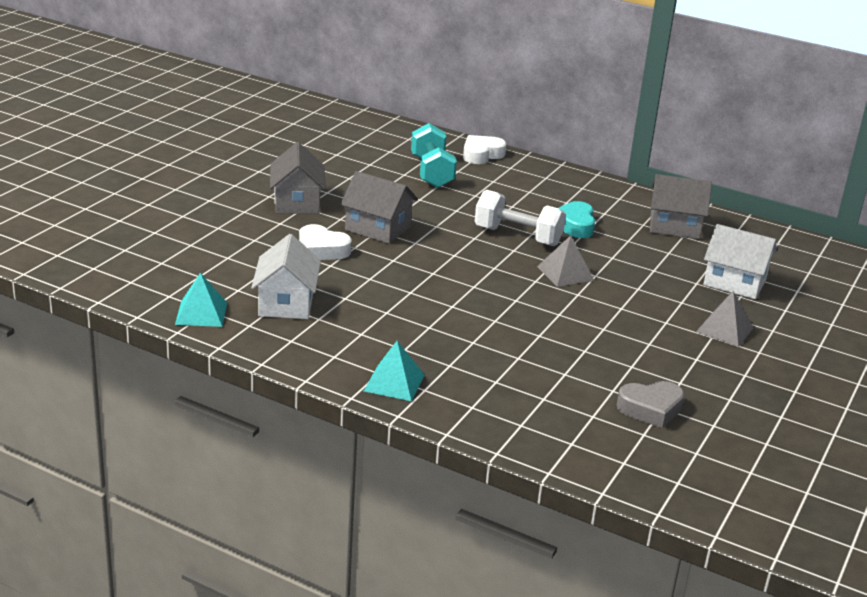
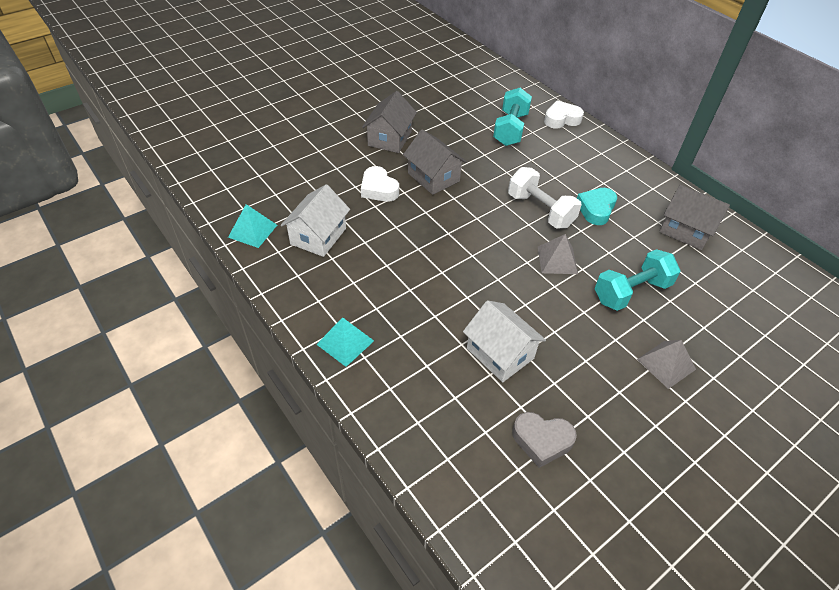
camera: 25 degrees right, 20 degrees up
(655, 283) = (631, 292): none -> turquoise dumbbell
(734, 282) = (707, 309): white house -> white house (500, 353)

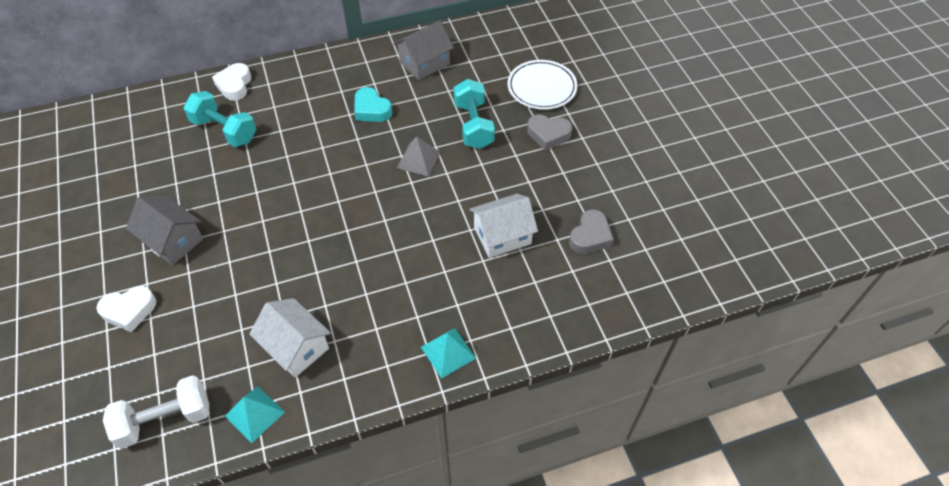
camera: 70 degrees left, 5 degrees up
(378, 189) = (252, 273): white heart -> white heart (129, 311)
(433, 177) = (261, 218): grey house -> none
(540, 210) = (353, 149): white dumbbell -> white dumbbell (165, 420)
(666, 364) = (548, 134): grey pyramid -> grey heart
(733, 341) = (542, 88): none -> white plate

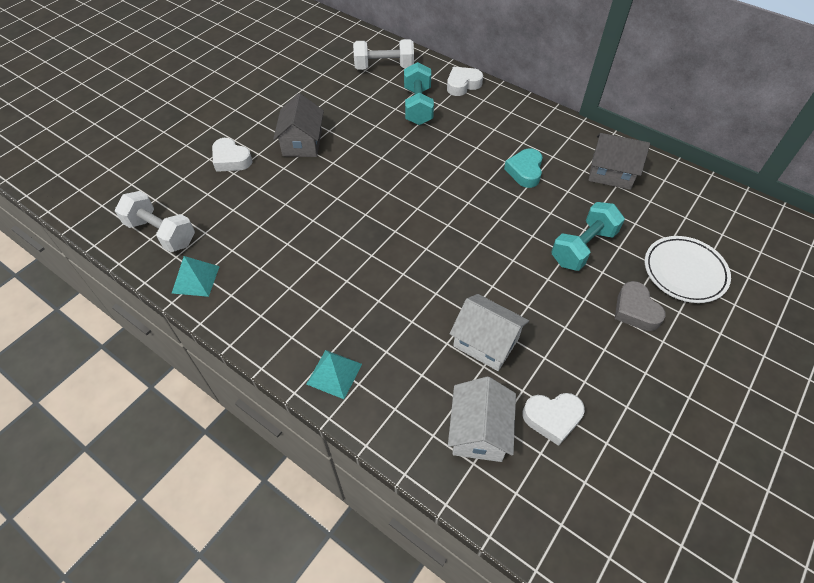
camera: 55 degrees right, 0 degrees up
(146, 124) = (384, 67): none -> white dumbbell
(296, 347) = (266, 267): white house -> white house (479, 431)
(418, 160) = (506, 232): grey pyramid -> none
(590, 236) = (552, 418): grey heart -> white heart

